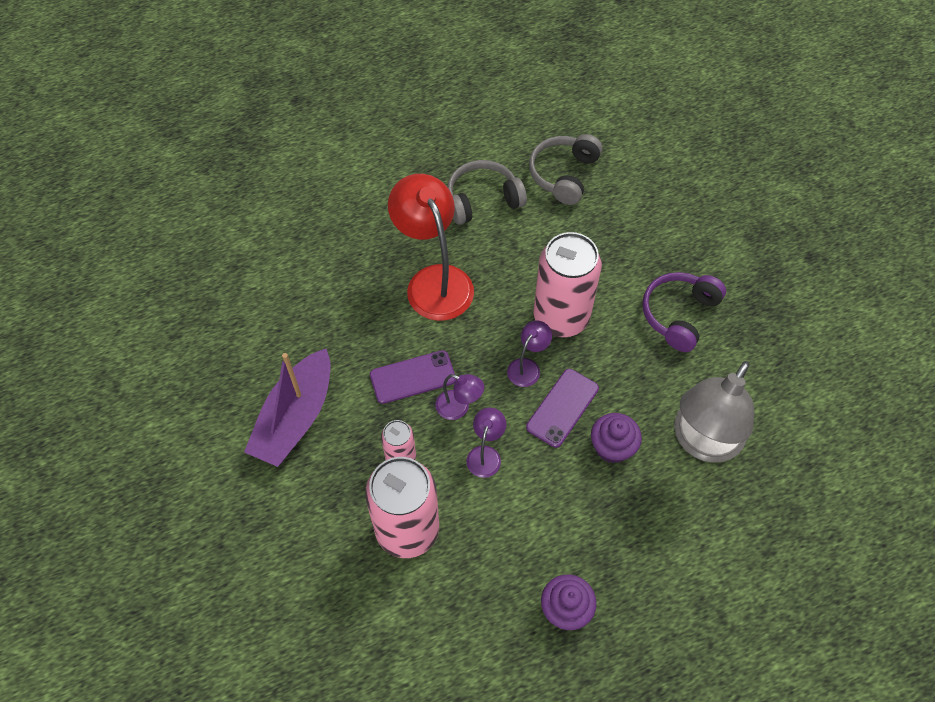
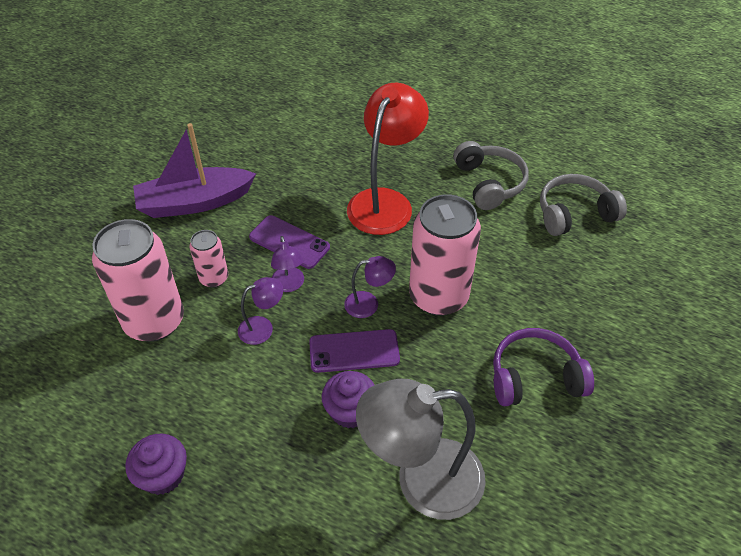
camera: 50 degrees right, 10 degrees down
(483, 200) = (489, 183): grey headphones -> grey headphones turned 45 degrees clockwise

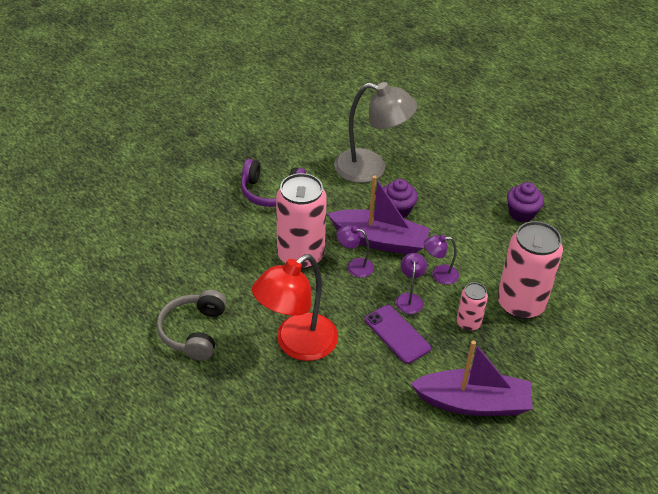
camera: 160 degrees left, 5 degrees down
(354, 351) = (379, 240): purple phone -> purple boat
(574, 214) = (147, 281): grey headphones -> none

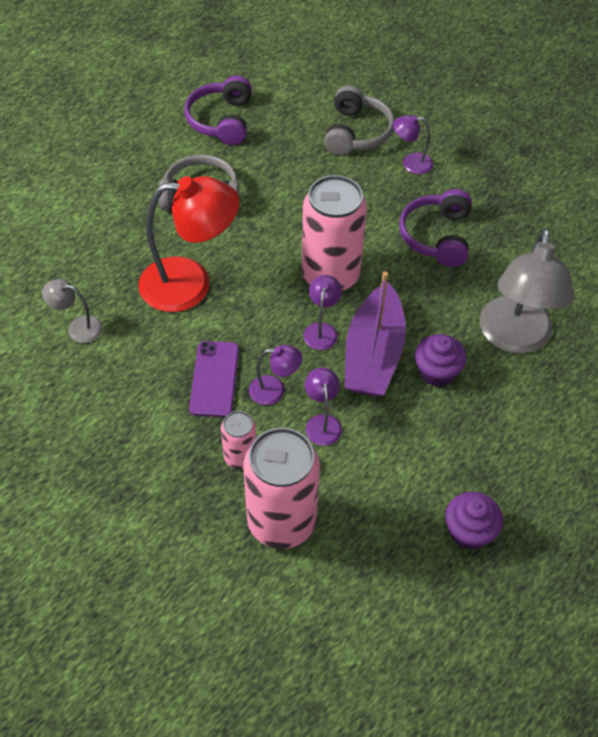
camera: 85 degrees right, 10 degrees up
(98, 311) = (221, 120): none -> purple headphones
(144, 222) = (356, 133): none -> grey headphones
(189, 195) = (410, 163): none -> purple lamp
(297, 344) = (190, 284): red lamp -> red lamp turned 135 degrees clockwise
(336, 427) = (78, 327): none -> grey lamp
(397, 334) = (214, 379): purple phone -> purple phone turned 45 degrees counterclockwise
(473, 403) = (113, 460): purple boat -> none

